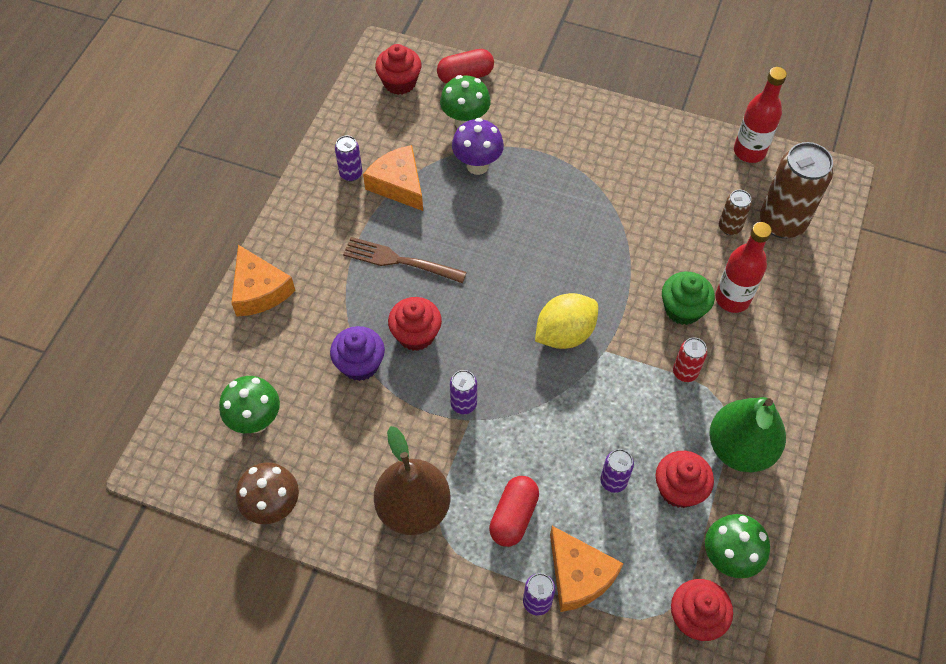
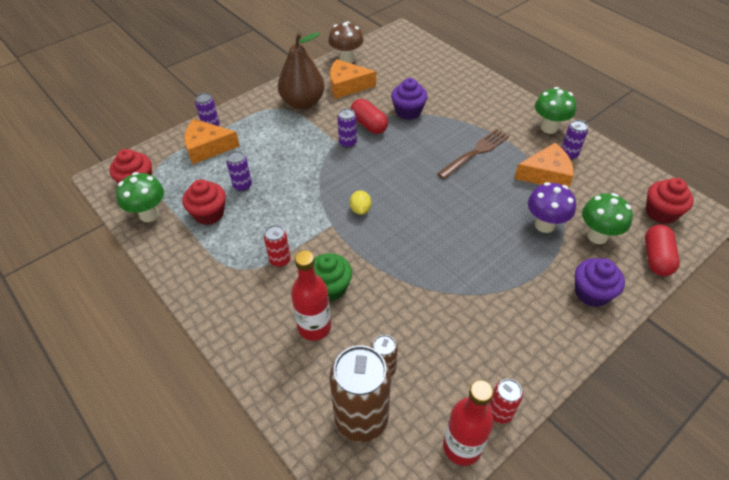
camera: 120 degrees right, 10 degrees down
(256, 421) = (400, 66): green mushroom -> green mushroom (549, 128)
(259, 290) = (489, 89): orange cheese -> orange cheese (347, 86)
(416, 334) = (412, 140): red cupcake -> none
(513, 516) = (263, 136): red capsule -> red capsule (369, 125)
(540, 111) = (591, 293): none -> purple cupcake
(564, 334) = (360, 209): yellow lemon -> yellow lemon, size x0.52
(703, 138) = (500, 412): none -> red can
(740, 448) = (203, 260): green pear -> none

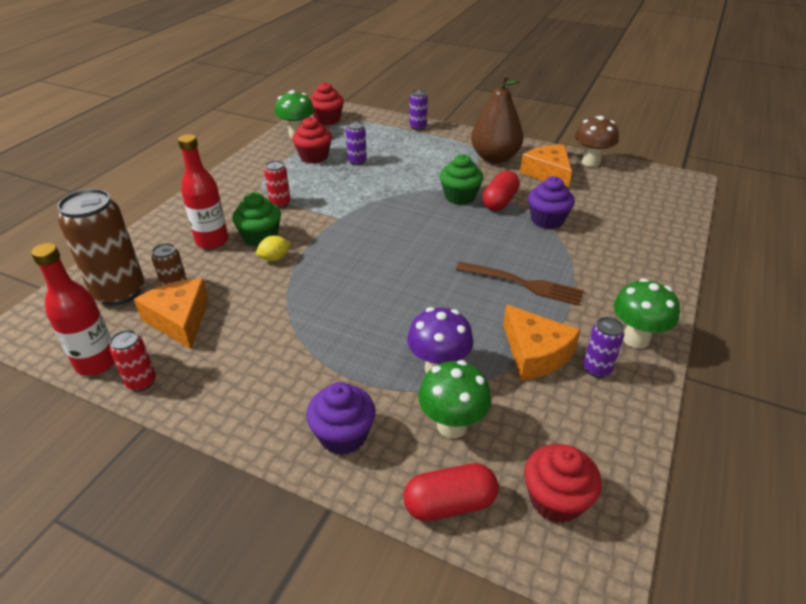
camera: 65 degrees right, 10 degrees down
(207, 147) = (391, 133): orange cheese -> orange cheese (180, 320)
(348, 143) = (460, 197): purple can -> green cupcake
(360, 209) = (370, 228): yellow lemon -> yellow lemon (275, 258)

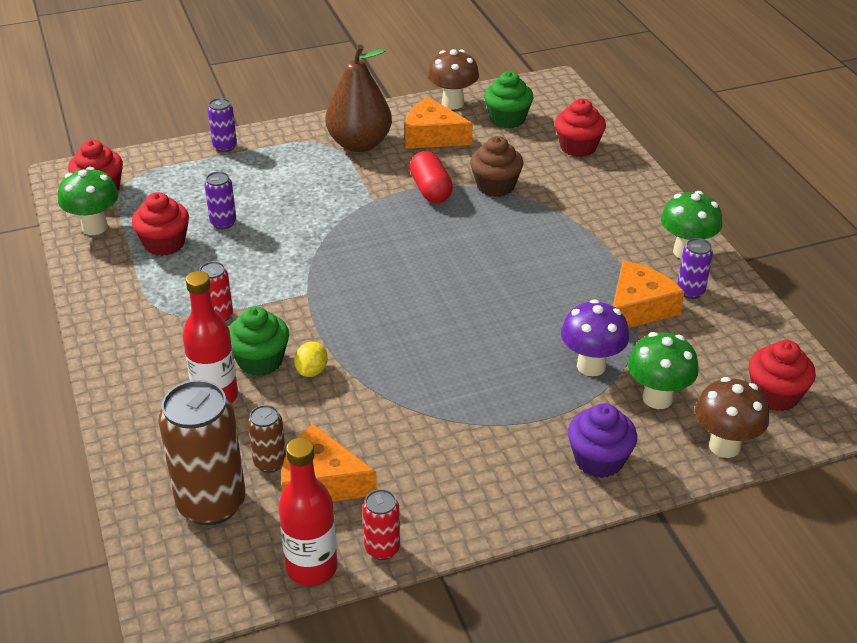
camera: 45 degrees left, 0 degrees up
(449, 504) = (724, 446): red capsule -> brown mushroom
(460, 197) = (388, 205): green cupcake -> green cupcake (507, 119)
(523, 284) = (556, 257): brown fork -> none
(535, 353) = (638, 308): orange cheese -> orange cheese turned 60 degrees counterclockwise
(547, 220) = (495, 186): purple cupcake -> brown cupcake
(647, 226) = (578, 147): none -> red cupcake

